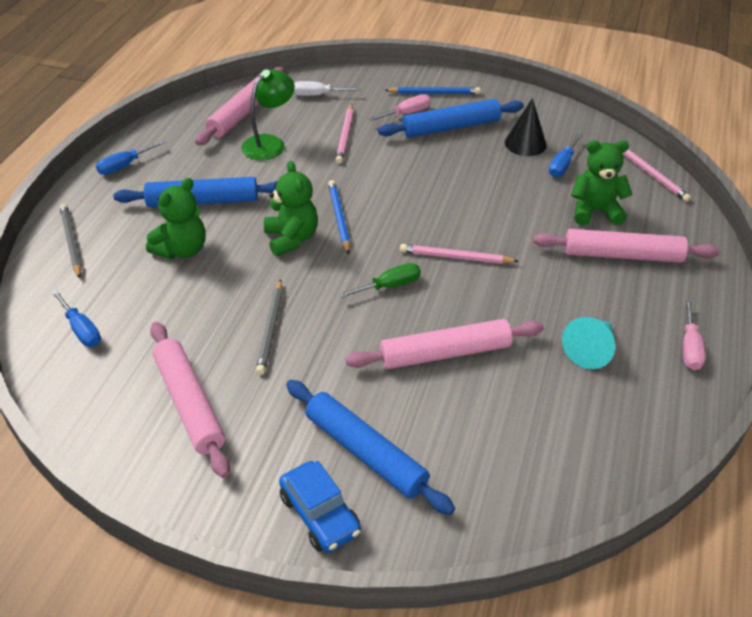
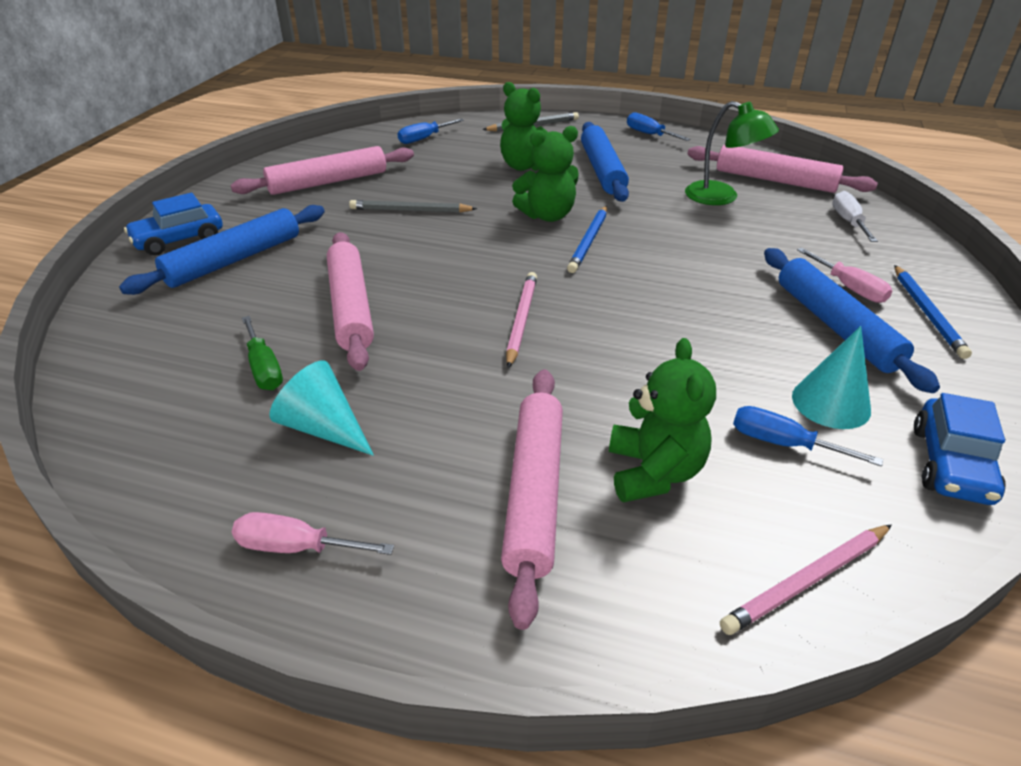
camera: 90 degrees right, 5 degrees down
(339, 218) = (588, 241): blue pencil -> blue pencil turned 120 degrees clockwise
(345, 136) = (763, 242): pink pencil -> none
(389, 286) = (468, 273): green screwdriver -> green screwdriver (264, 368)
(525, 143) = (831, 403): black cone -> turquoise cone
(565, 119) = (951, 464): none -> blue car

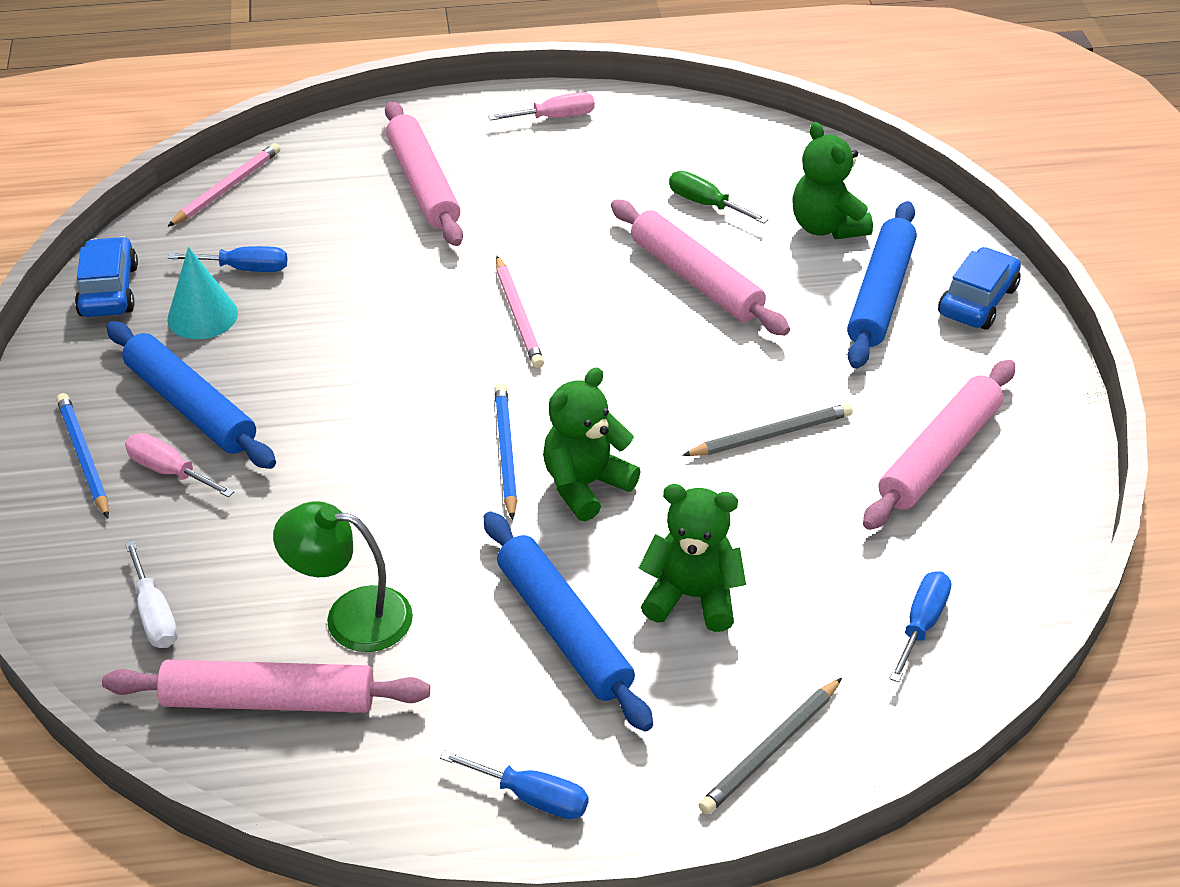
camera: 155 degrees right, 5 degrees up
(324, 427) = (608, 179): turquoise cone -> none
(653, 472) = (342, 220): green teddy bear -> green teddy bear (826, 227)

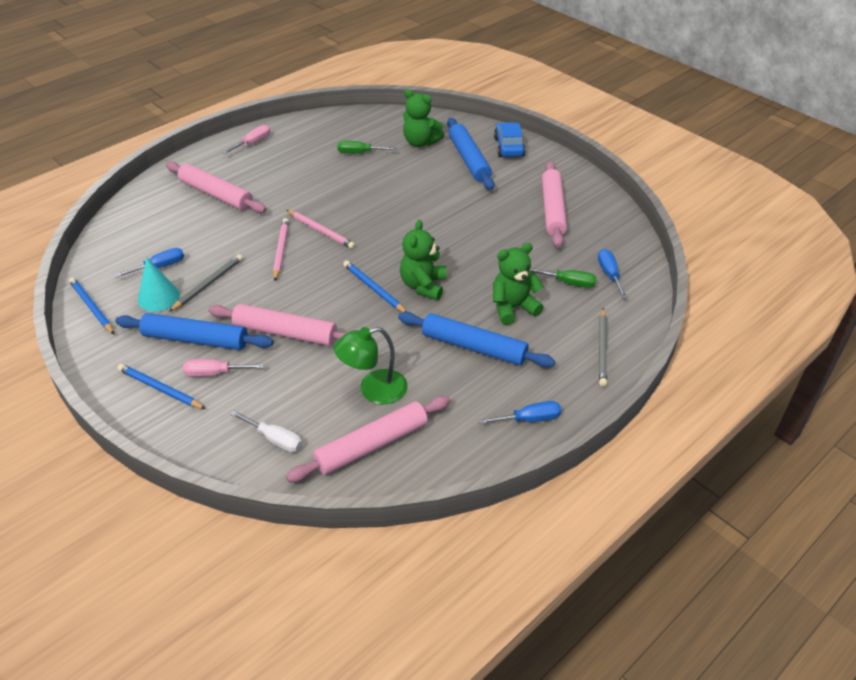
camera: 35 degrees left, 0 degrees up
(109, 290) = (92, 307): blue car -> blue pencil
(227, 188) = (111, 235): pink pencil -> pink pencil (281, 250)
(696, 279) = (386, 184): pink rolling pin -> pink rolling pin (285, 333)
(770, 435) = (480, 231): grey pencil -> grey pencil (208, 284)
(831, 602) = (568, 283): none -> green screwdriver

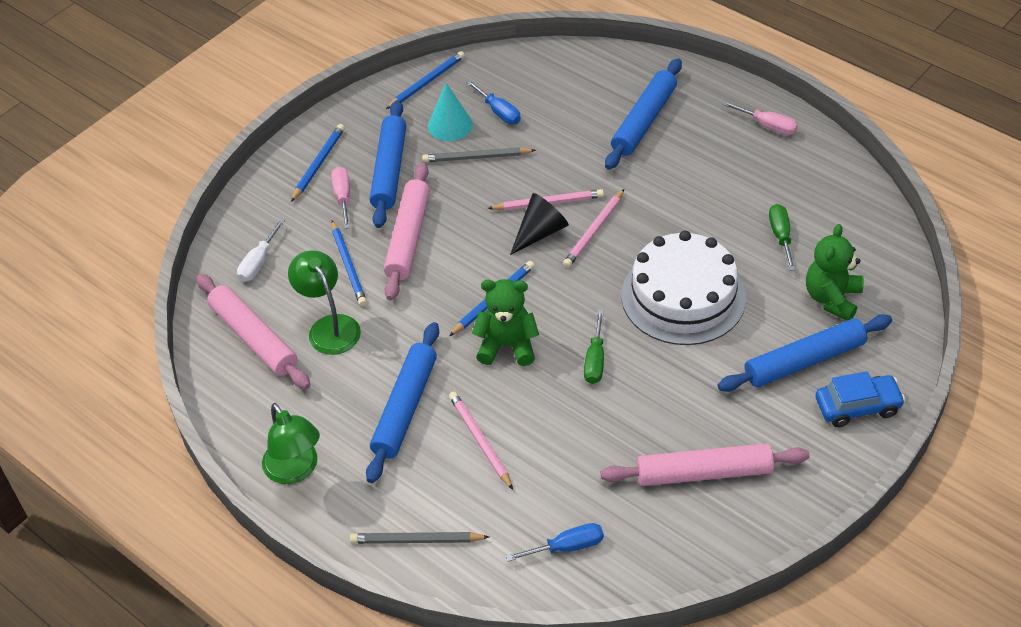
camera: 85 degrees right, 5 degrees up
(208, 284) = (476, 157): grey pencil -> grey pencil turned 150 degrees clockwise
(216, 194) = (643, 121): pink rolling pin -> blue rolling pin
(304, 374) = (348, 265): none -> blue pencil
(311, 258) = (540, 232): none -> black cone
(400, 199) = (683, 296): none -> white cake
(513, 308) = (480, 441): green teddy bear -> pink pencil
(529, 419) = (295, 470): blue screwdriver -> green lamp
(568, 283) = (540, 499): green screwdriver -> green screwdriver (595, 360)

